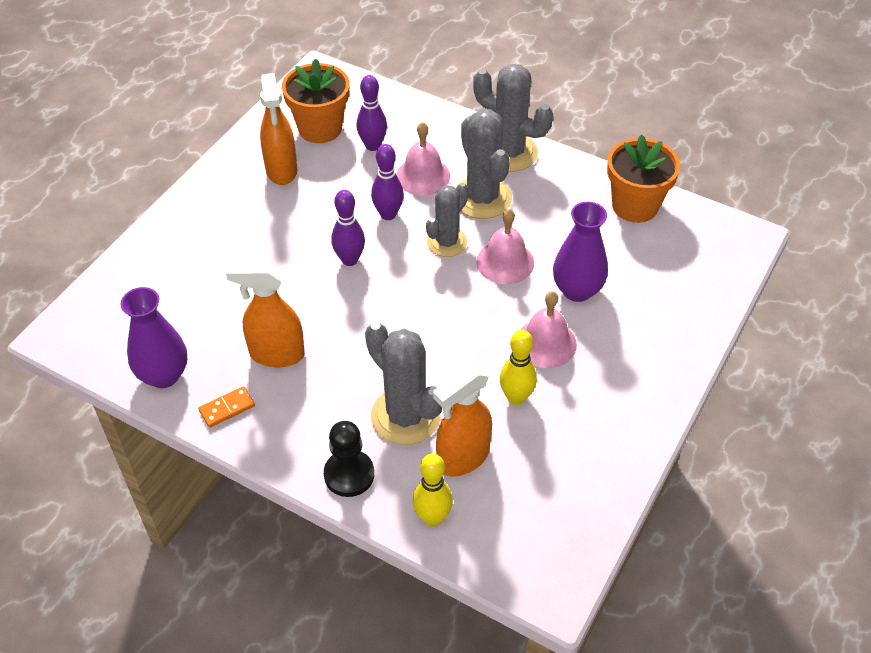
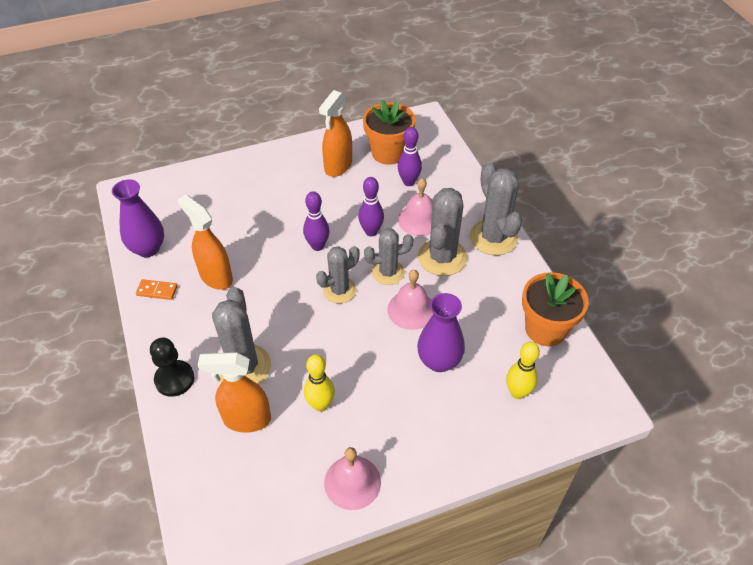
camera: 40 degrees right, 0 degrees up
(419, 287) = (339, 290): none -> grey cactus
(432, 518) = (189, 443): yellow bowling pin -> yellow bowling pin (517, 393)
(545, 343) = (379, 382): pink bell -> pink bell (352, 482)

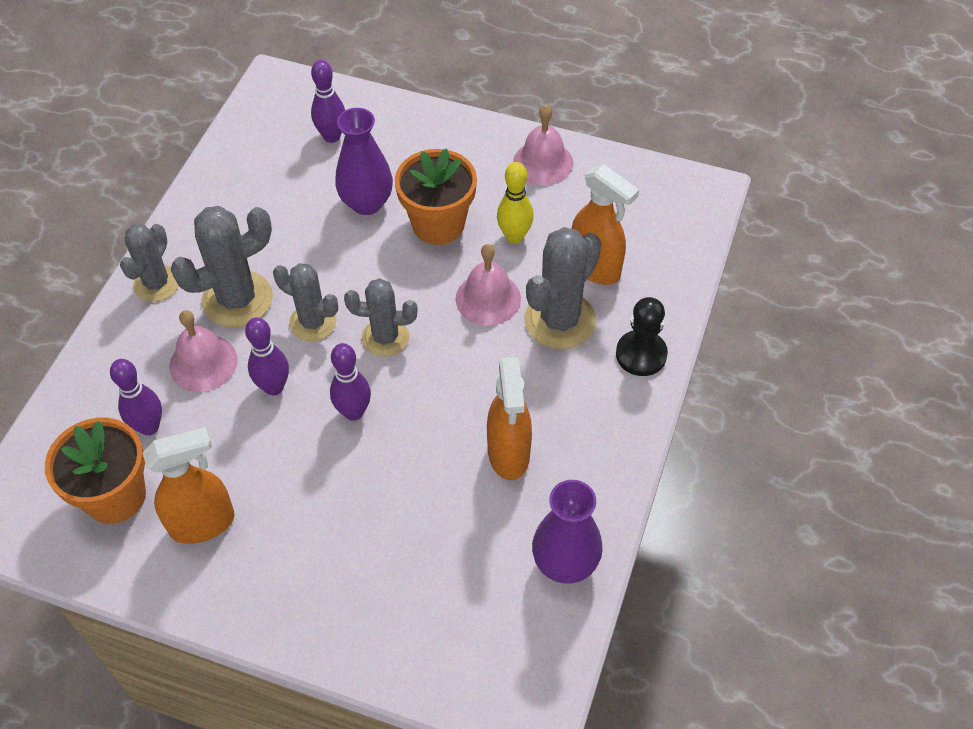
camera: 140 degrees left, 5 degrees up
(157, 291) = (593, 484): orange domino -> none
(411, 309) = (336, 266): pink bell -> pink bell (488, 298)
(493, 237) = (157, 283): grey cactus -> grey cactus, size x0.66
(517, 393) = (332, 136): yellow bowling pin -> purple bowling pin
(545, 329) = (237, 166): orange flower pot -> orange flower pot (438, 224)

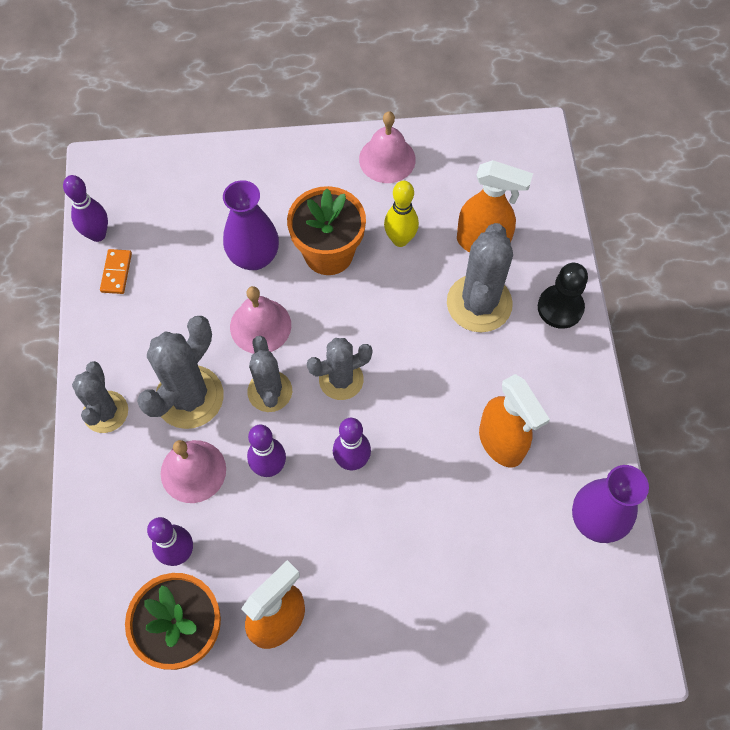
camera: 25 degrees left, 10 degrees up
(235, 172) = (116, 272): none -> orange domino
(313, 322) = (270, 391): grey cactus -> grey cactus turned 75 degrees clockwise
(332, 136) = (186, 203): purple bowling pin -> purple bowling pin (97, 234)
(488, 298) = (409, 307): pink bell -> pink bell (260, 326)

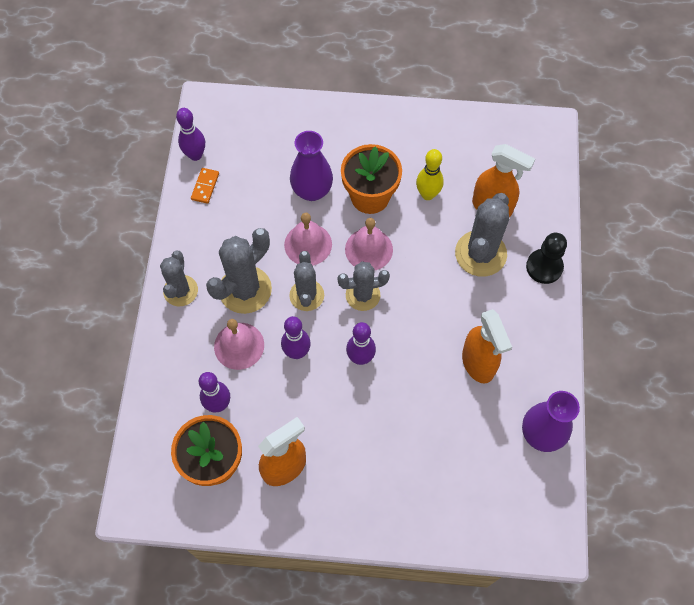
camera: 10 degrees right, 0 degrees up
(387, 159) = (428, 130): pink bell -> pink bell (369, 249)

